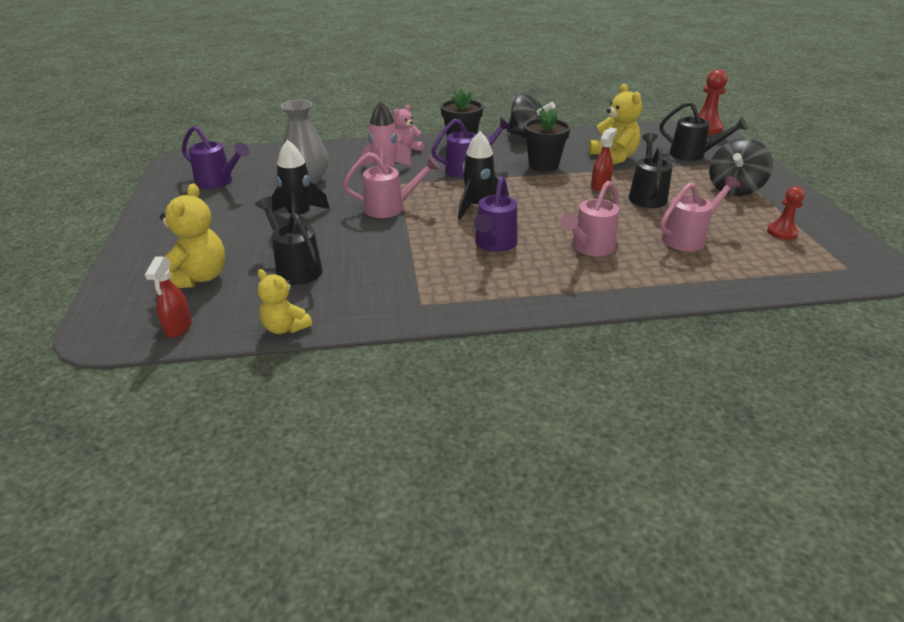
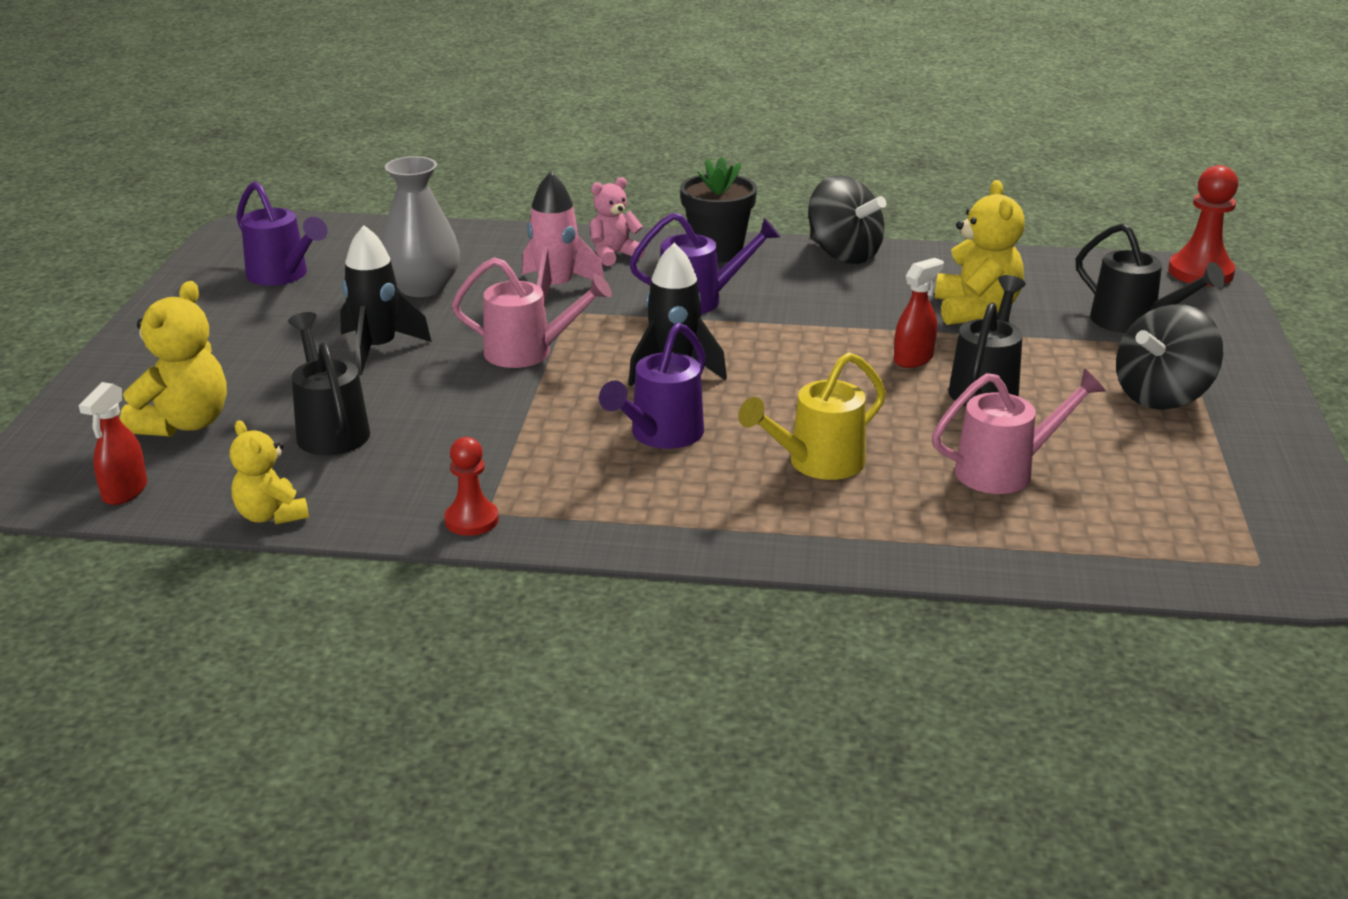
camera: 15 degrees right, 5 degrees down
(543, 165) = (837, 309): black flower pot -> none
(589, 248) = (817, 463): pink watering can -> yellow watering can
(782, 232) = (1188, 485): red pawn -> red pawn (471, 520)

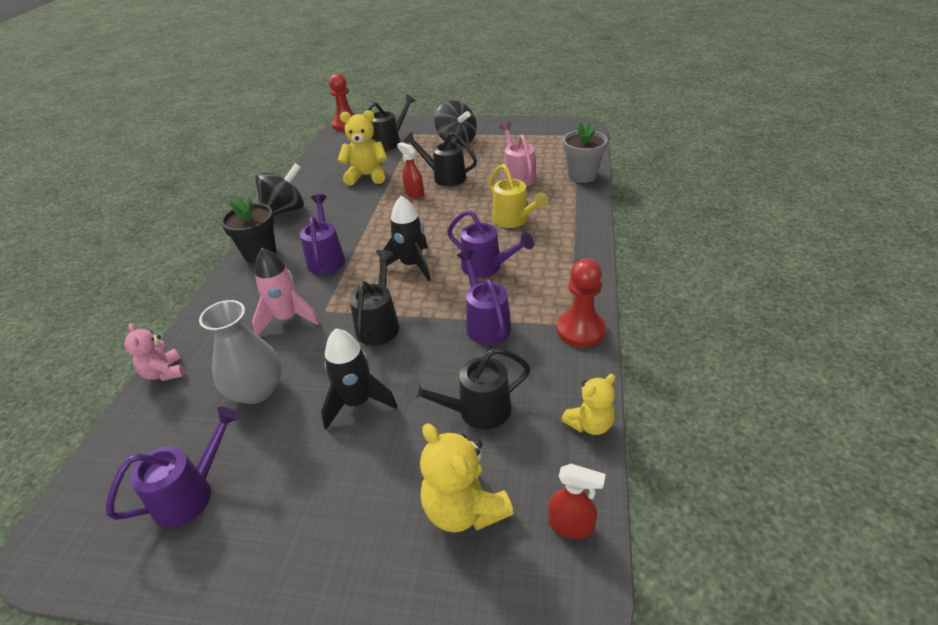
camera: 85 degrees left, 10 degrees up
(184, 424) = (464, 509): yellow teddy bear -> yellow teddy bear turned 150 degrees counterclockwise
(471, 520) = (581, 330): red pawn -> red pawn, size x1.56
(509, 435) = (485, 323): none -> purple watering can
(528, 352) = (379, 324): pink watering can -> black watering can
(614, 255) = (244, 295): pink teddy bear -> pink teddy bear (164, 372)
(1025, 556) = (582, 175): none -> grey flower pot

